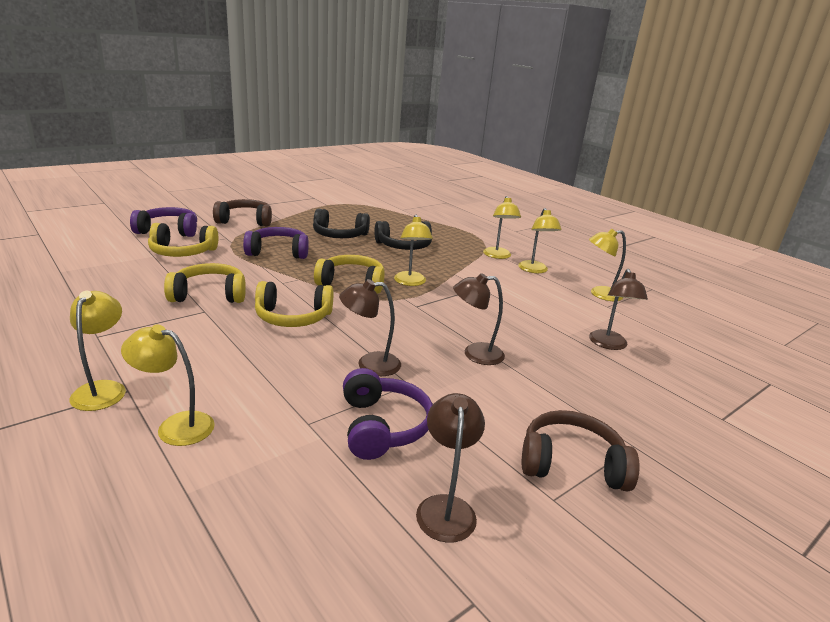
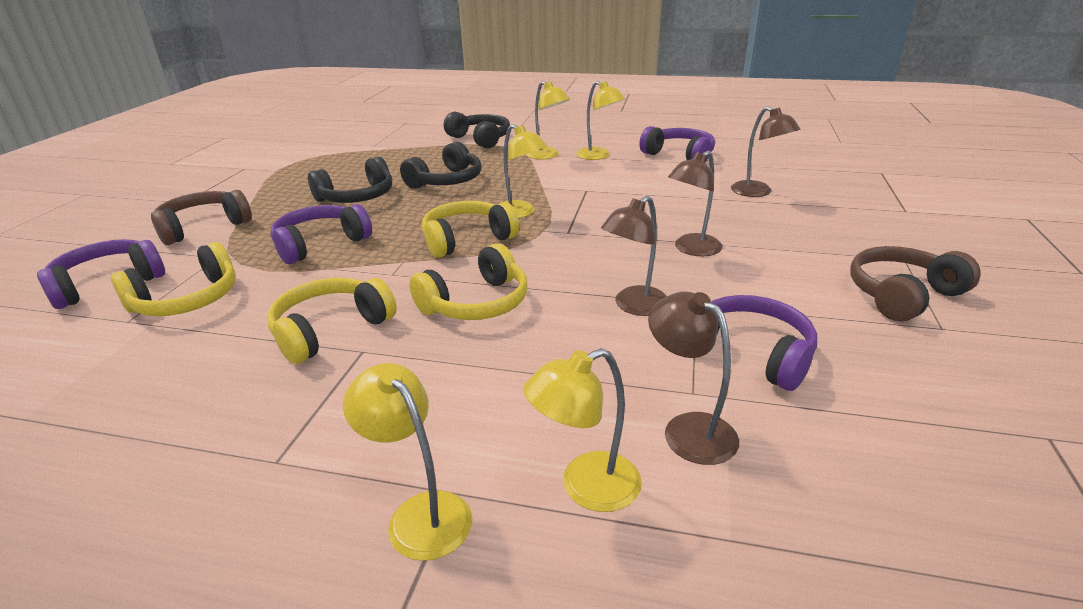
camera: 35 degrees left, 5 degrees up
(445, 507) = (908, 384): brown lamp -> brown lamp (688, 429)
(474, 229) = (480, 139): none -> black headphones
(600, 294) = (679, 155): yellow lamp -> purple headphones

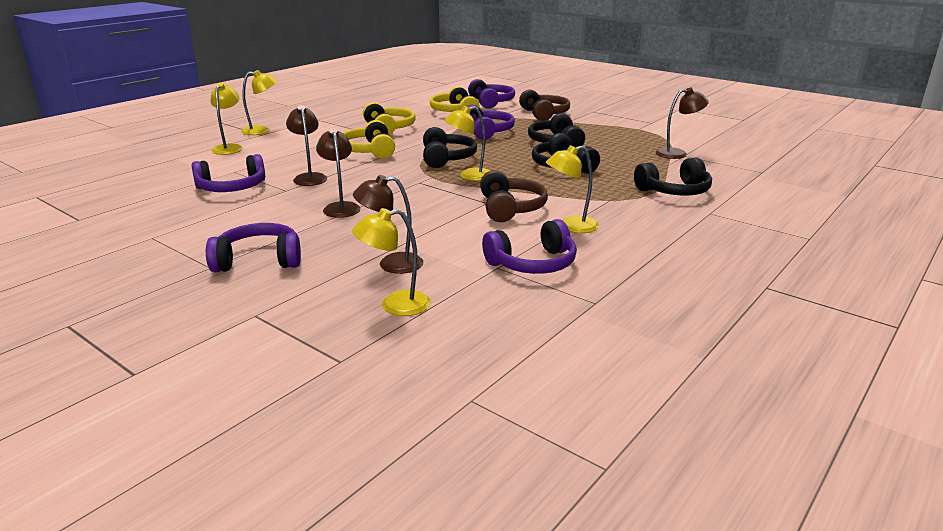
camera: 115 degrees right, 5 degrees down
(467, 239) = (446, 158): yellow headphones -> black headphones
(547, 156) = (593, 207): yellow lamp -> yellow lamp (395, 305)
(688, 429) = (220, 165): brown lamp -> brown lamp (677, 153)
(852, 242) = (258, 260): none -> purple headphones
(902, 295) = (188, 243): brown headphones -> brown headphones (510, 208)

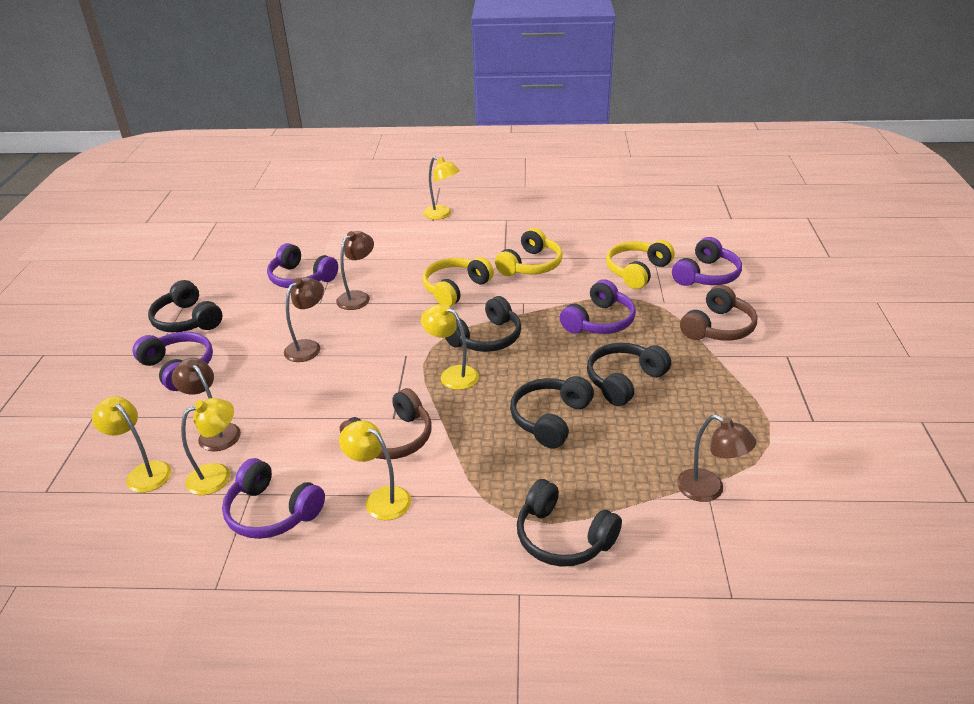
camera: 55 degrees right, 10 degrees up
(185, 242) = (187, 320): none -> black headphones
(229, 148) = (384, 226): yellow lamp -> yellow lamp (218, 475)

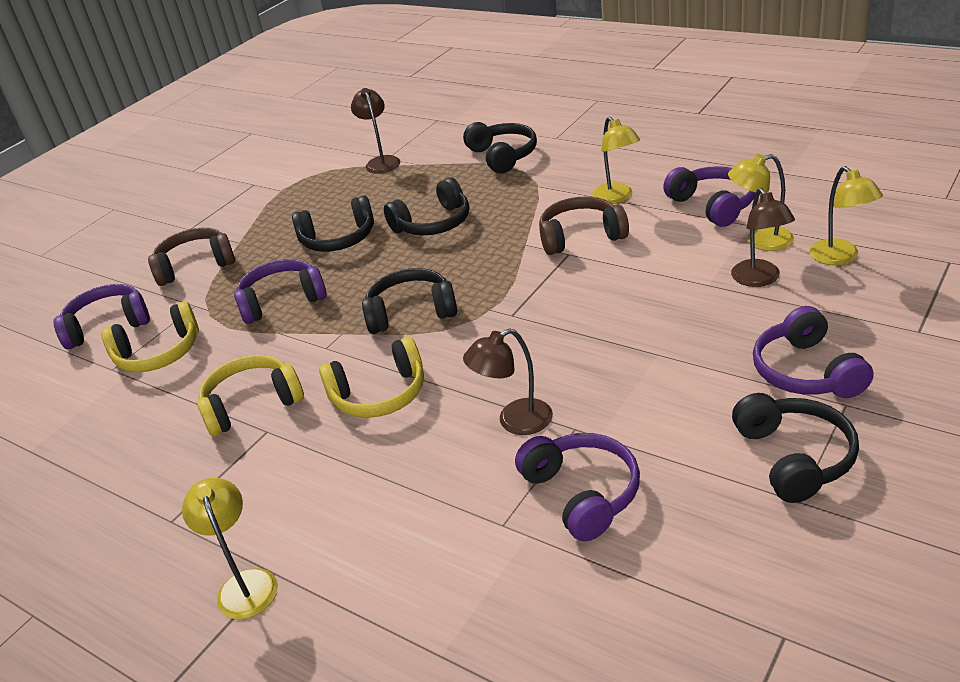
camera: 145 degrees left, 0 degrees up
(308, 347) = (621, 357): brown lamp -> none
(452, 375) = (481, 281): yellow lamp -> none

